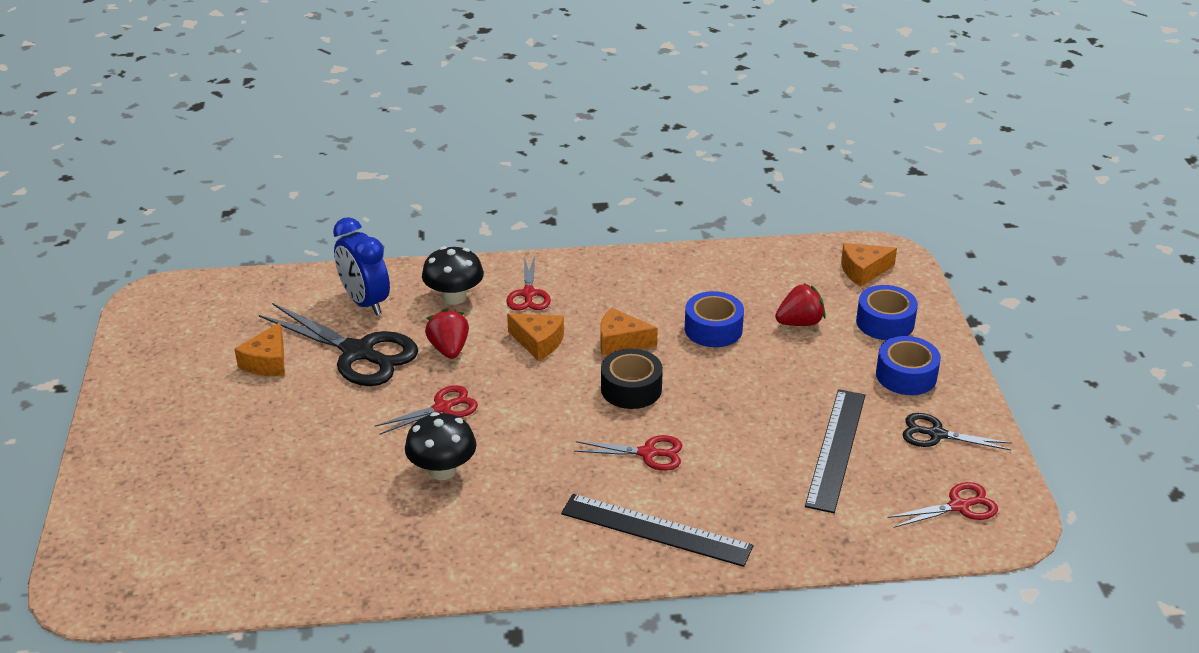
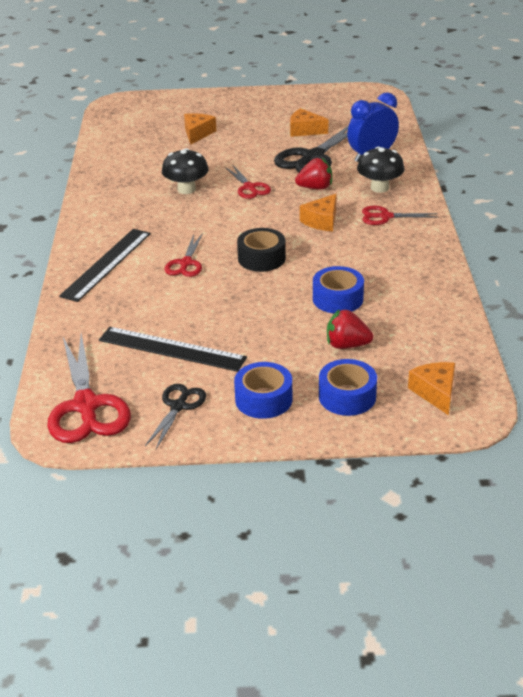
camera: 95 degrees right, 0 degrees up
(621, 342) = (321, 255): orange cheese -> orange cheese (197, 134)
(799, 323) = (347, 345): red strawberry -> red strawberry turned 120 degrees clockwise
(959, 506) = (86, 406): red scissors -> red scissors, size x1.82

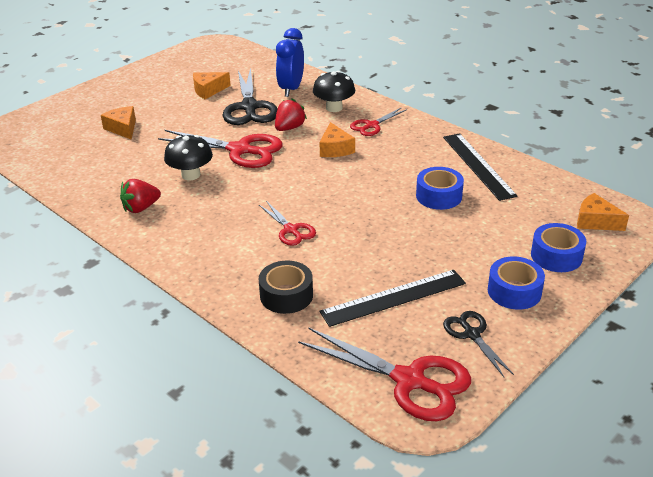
camera: 45 degrees left, 0 degrees up
(106, 264) = (227, 265): black ruler -> black ruler (478, 165)
(249, 187) = (240, 150): red scissors -> red scissors, size x1.82
(261, 258) = (340, 196): black tape -> black tape (286, 295)
(347, 345) = (498, 223): red strawberry -> red strawberry (141, 208)

